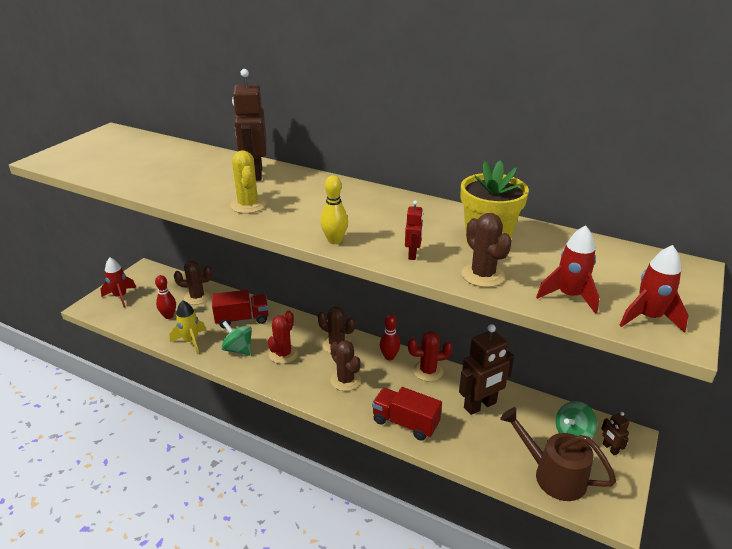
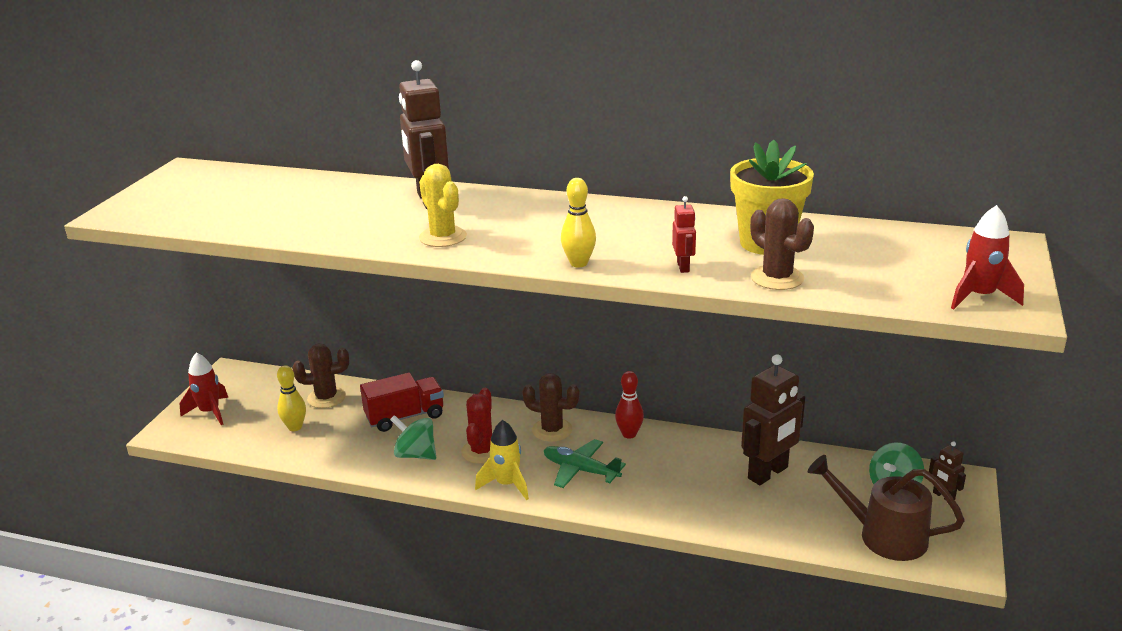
camera: 10 degrees left, 5 degrees down
(169, 316) = (295, 427): red bowling pin -> yellow bowling pin
(191, 341) = (343, 454): yellow rocket -> yellow rocket (507, 484)
(345, 380) = (580, 470): brown cactus -> green plane
(405, 423) = (678, 507): red truck -> none
(428, 371) = (687, 443): red cactus -> none
(569, 296) = (884, 287): red rocket -> none

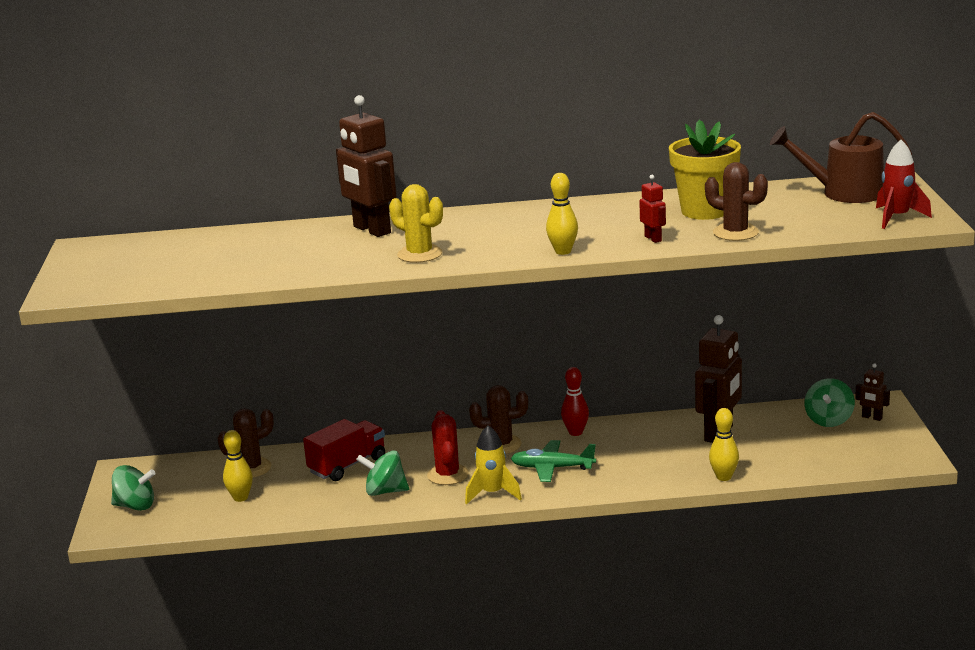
camera: 20 degrees left, 5 degrees down
(210, 412) = (135, 506): red rocket -> green spinning top
(741, 529) = (724, 477): none -> yellow bowling pin
(882, 535) = (840, 454): brown watering can -> brown watering can (843, 193)

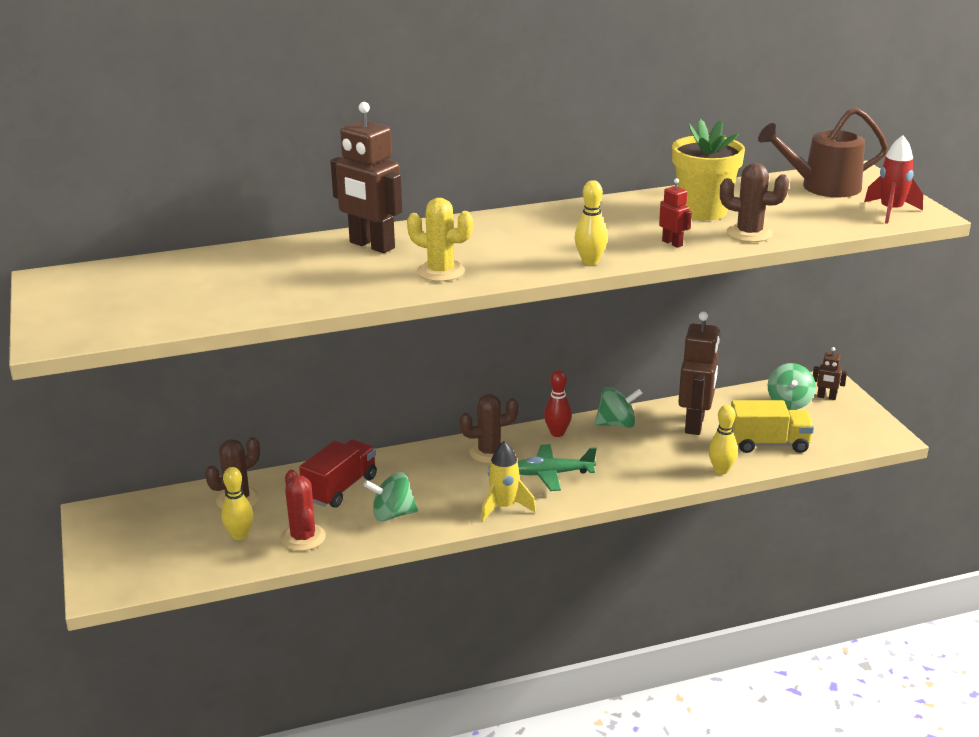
camera: 15 degrees left, 5 degrees up
(135, 506) = (125, 556): green spinning top -> green spinning top (617, 424)
(447, 475) = (449, 490): red cactus -> red cactus (303, 538)
(786, 457) = (768, 444): none -> yellow truck

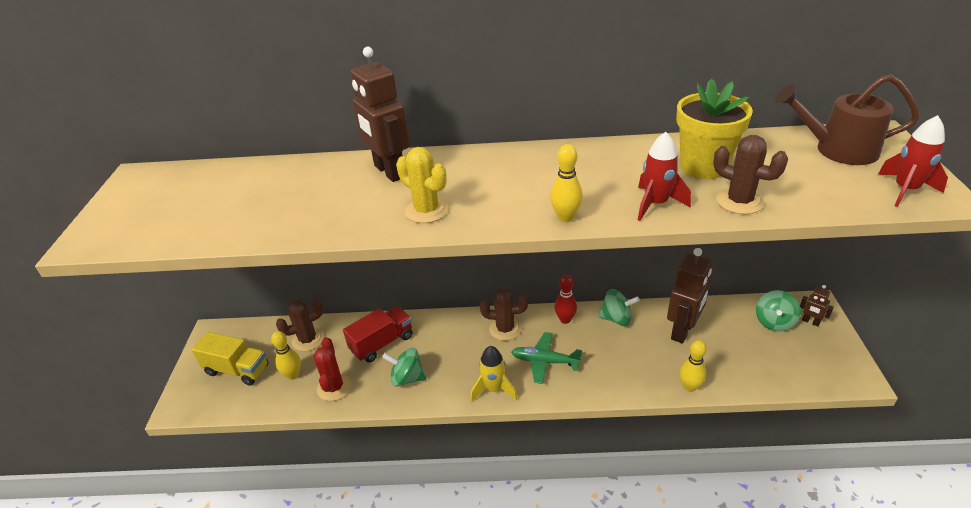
camera: 20 degrees right, 10 degrees up
(672, 243) = (656, 204): red robot -> red rocket
(768, 444) = (742, 365): yellow truck -> yellow truck (237, 370)

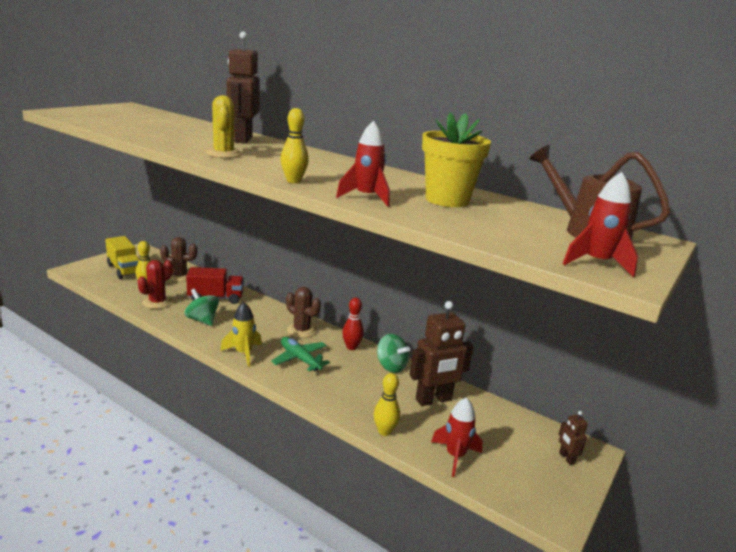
camera: 30 degrees right, 15 degrees down
(739, 201) = (431, 217): brown cactus -> none
(754, 373) = (455, 456): none -> red rocket
(774, 322) = (528, 439): green spinning top -> none

